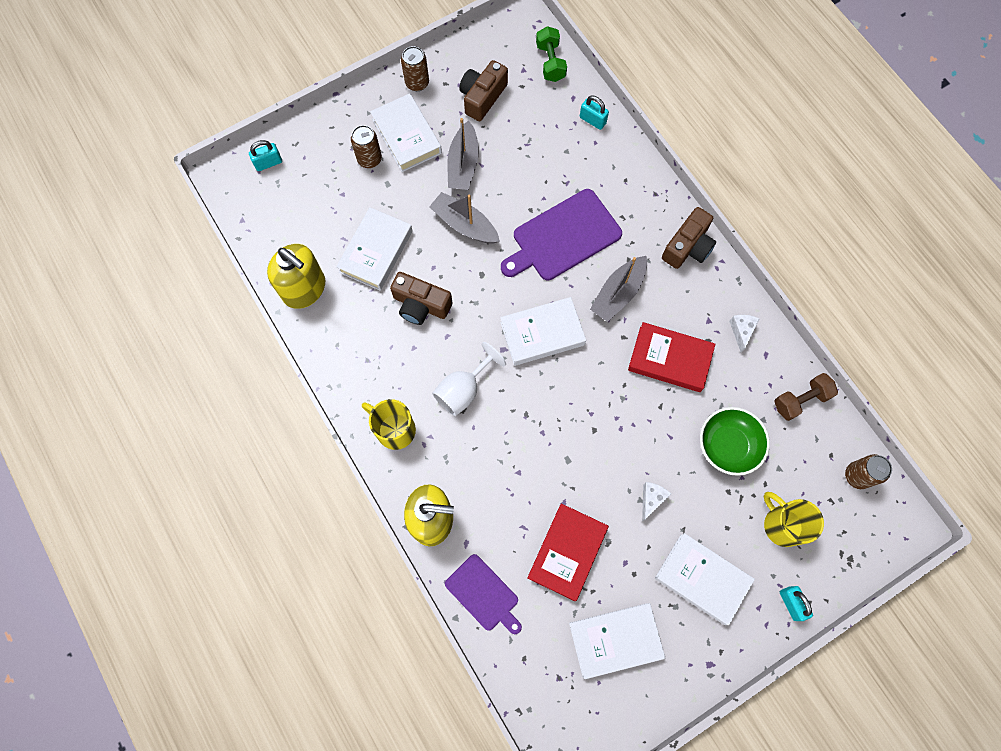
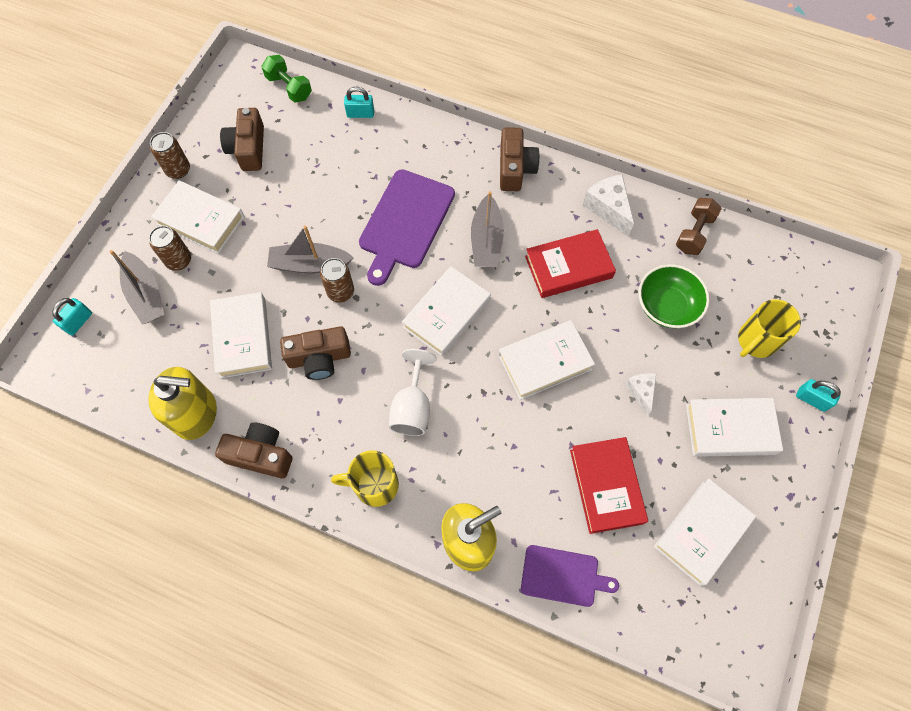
camera: 35 degrees left, 5 degrees down
(329, 350) = (260, 454): none -> brown camera
(463, 164) = (271, 214): grey boat -> grey boat (146, 294)
(591, 423) = (544, 362): none -> white book
(741, 331) = (608, 208): white cheese -> white cheese, size x1.61
(782, 524) = (756, 341): yellow mug -> yellow mug turned 60 degrees counterclockwise
(857, 476) = (780, 264): brown can -> brown can (340, 292)

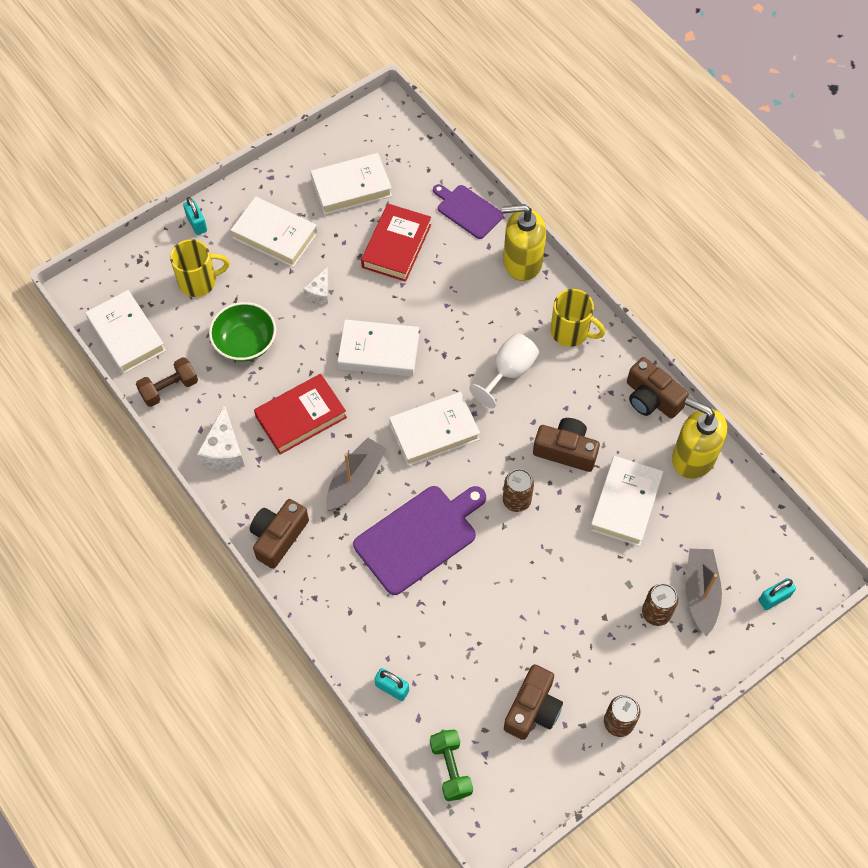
camera: 150 degrees left, 5 degrees down
(201, 220) = (617, 647): white book -> white book (126, 335)
(309, 264) = (532, 542): grey boat -> none
(568, 267) = (301, 417): red book -> red book turned 45 degrees counterclockwise

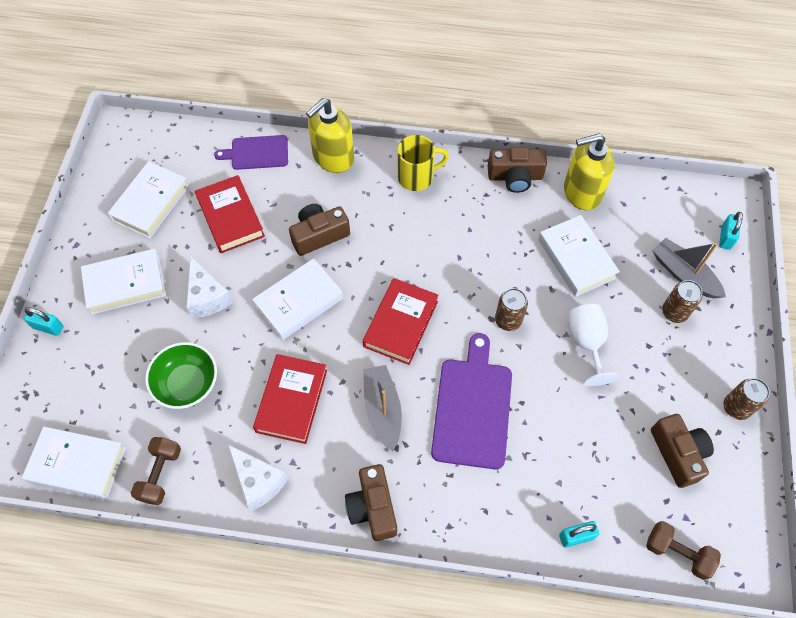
camera: 45 degrees left, 0 degrees up
(199, 281) = (97, 370): yellow mug -> none
(320, 292) = (207, 297): white cheese -> white cheese, size x1.61
(434, 432) = (400, 324): white book -> red book
(451, 768) = (677, 552): green dumbbell -> brown dumbbell
(509, 372) = (406, 238): white goblet -> white goblet (586, 343)
(566, 450) = (501, 258): brown camera -> brown camera (319, 235)

